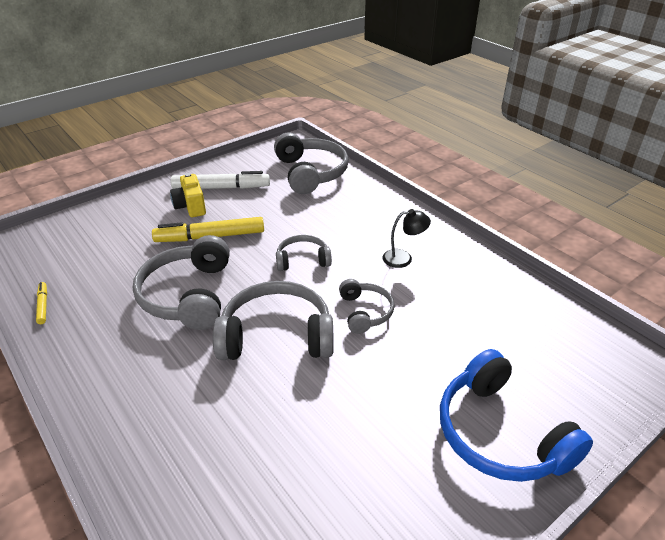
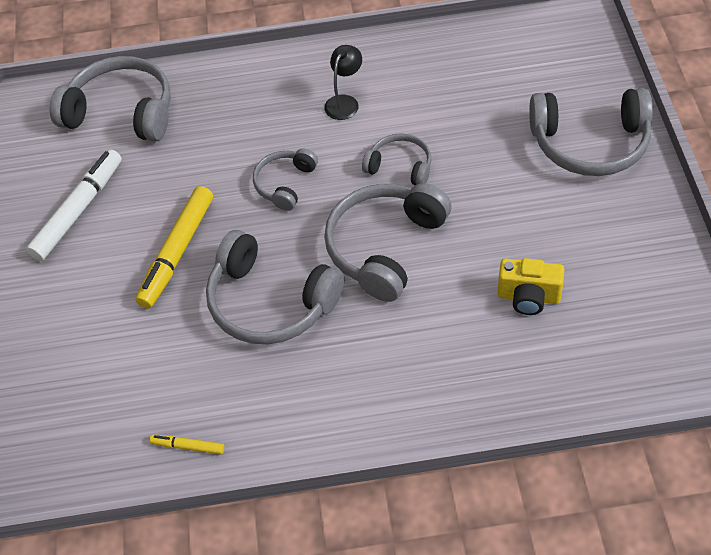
camera: 55 degrees left, 15 degrees up
(191, 207) = (96, 254): yellow camera -> yellow camera (528, 297)
(500, 434) = (590, 144): blue headphones -> grey headphones

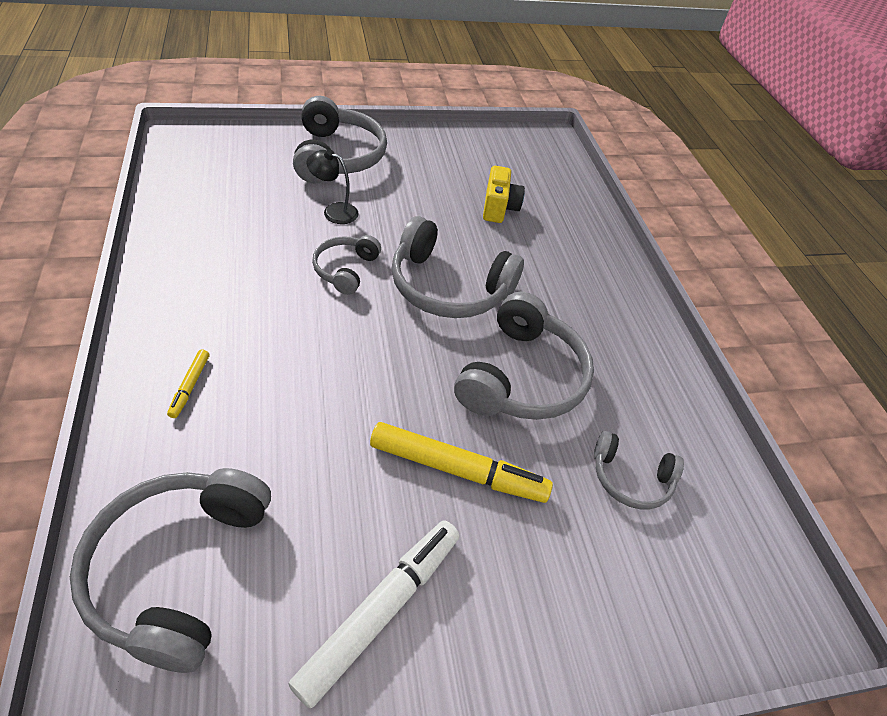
camera: 105 degrees left, 5 degrees down
(78, 210) = (380, 611): white marker -> white marker turned 105 degrees clockwise
(188, 446) = (702, 444): yellow marker -> yellow marker (190, 386)
(285, 184) = (357, 363): grey headphones -> grey headphones (630, 478)
(344, 102) = (238, 307): black lamp -> black lamp (334, 211)

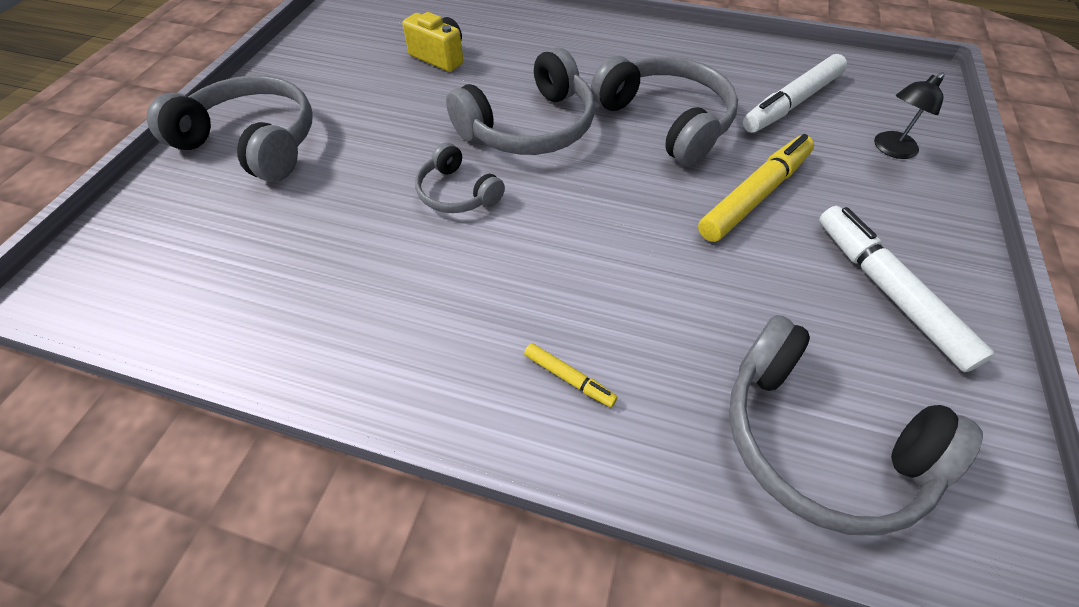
camera: 55 degrees left, 5 degrees up
(334, 211) = (352, 174): black lamp -> black lamp (890, 149)
(630, 478) = (791, 103): grey headphones -> white marker

